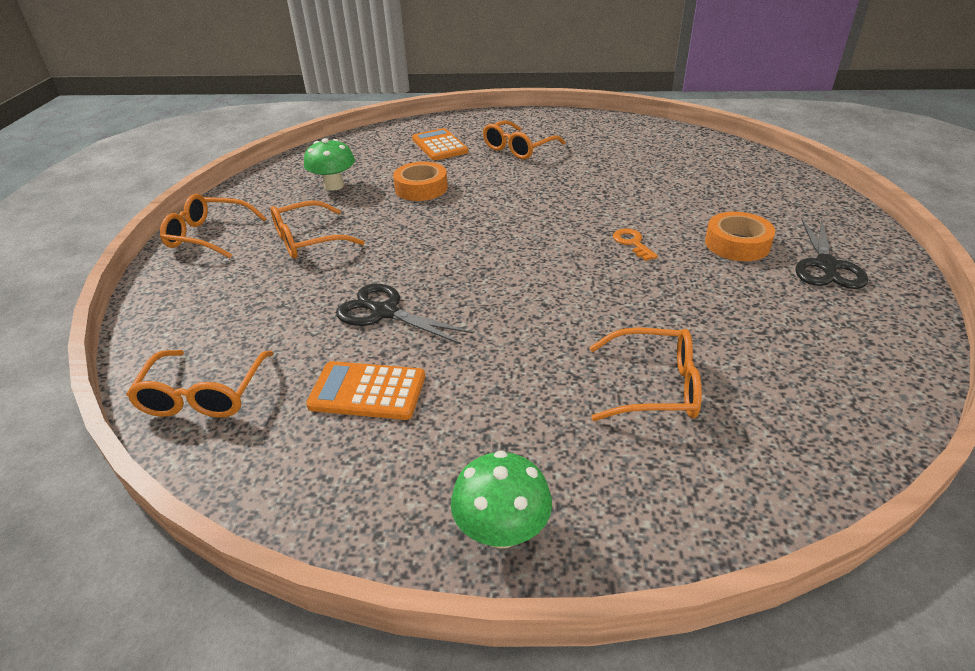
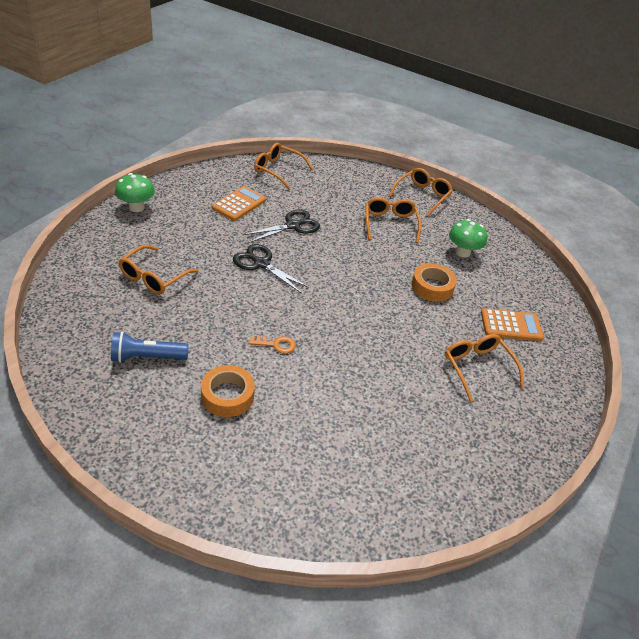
camera: 110 degrees right, 5 degrees up
(779, 315) = (147, 357): none -> blue flashlight
(826, 265) = (161, 422): black scissors -> black scissors (261, 264)

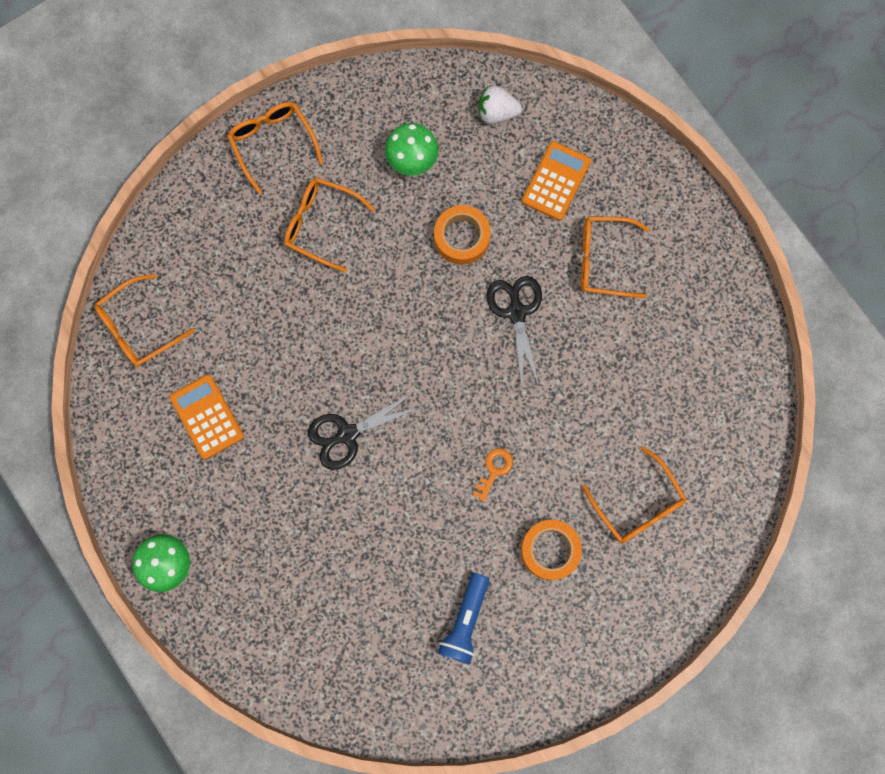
camera: 60 degrees left, 35 degrees up
(154, 277) = (329, 578): orange glasses -> orange glasses (638, 504)
(292, 226) = (281, 361): black scissors -> black scissors (516, 312)
(528, 284) = (497, 113): none -> white strawberry

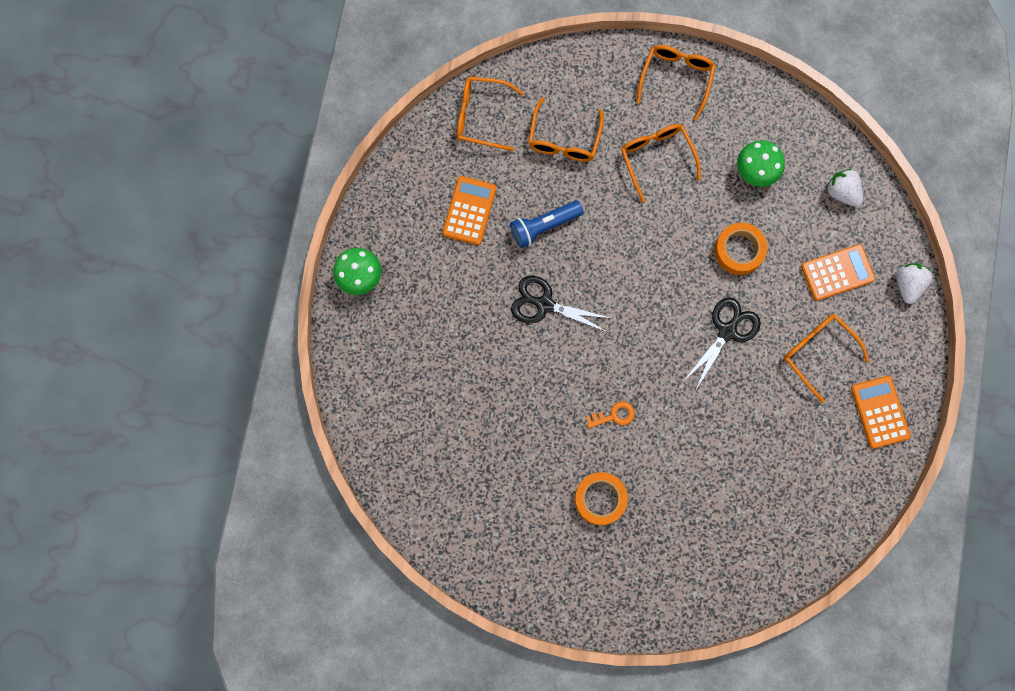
camera: 45 degrees right, 0 degrees up
(465, 621) = (504, 489): blue flashlight -> blue flashlight (544, 226)
(619, 139) = (907, 285): none -> white strawberry
(638, 504) = (684, 526): orange glasses -> orange glasses (564, 139)
(696, 261) = (879, 412): none -> orange calculator

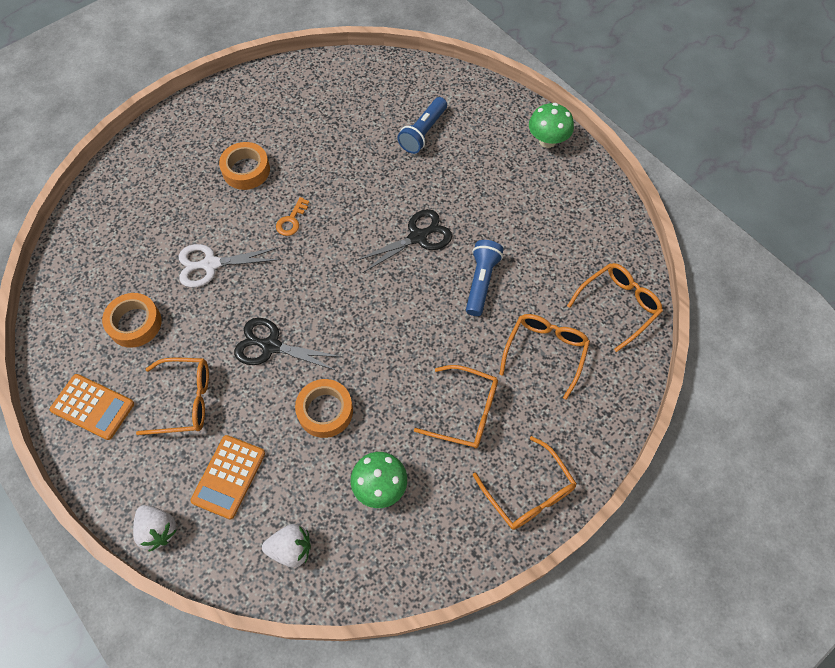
camera: 130 degrees right, 15 degrees down
(436, 386) = (423, 132): none -> blue flashlight
(469, 211) = (540, 241): orange calculator -> none
(564, 139) = (545, 352): orange glasses -> orange glasses turned 60 degrees clockwise
(705, 440) = (211, 264): none -> white scissors
(727, 331) = (271, 346): black scissors -> black scissors turned 120 degrees clockwise
(800, 448) = (135, 323): none -> orange tape

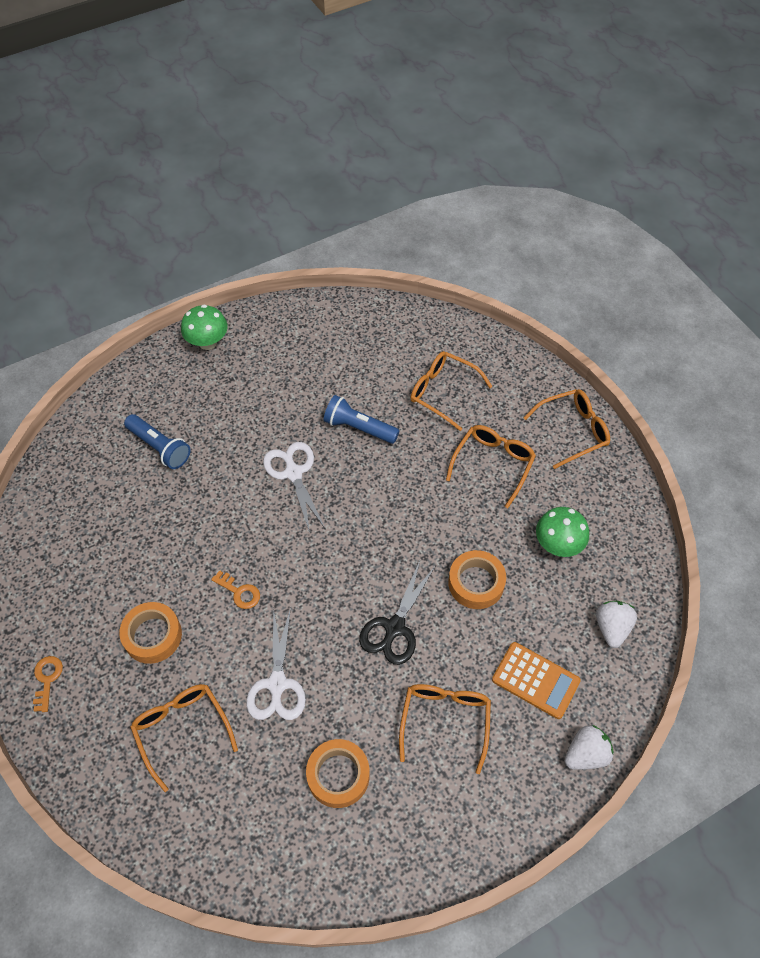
camera: 80 degrees left, 5 degrees down
(93, 407) = (438, 826): orange calculator -> none
(205, 114) = (47, 679): none -> orange key
(417, 237) = (293, 473): black scissors -> white scissors
(618, 306) = (406, 330): orange glasses -> orange glasses (182, 730)

